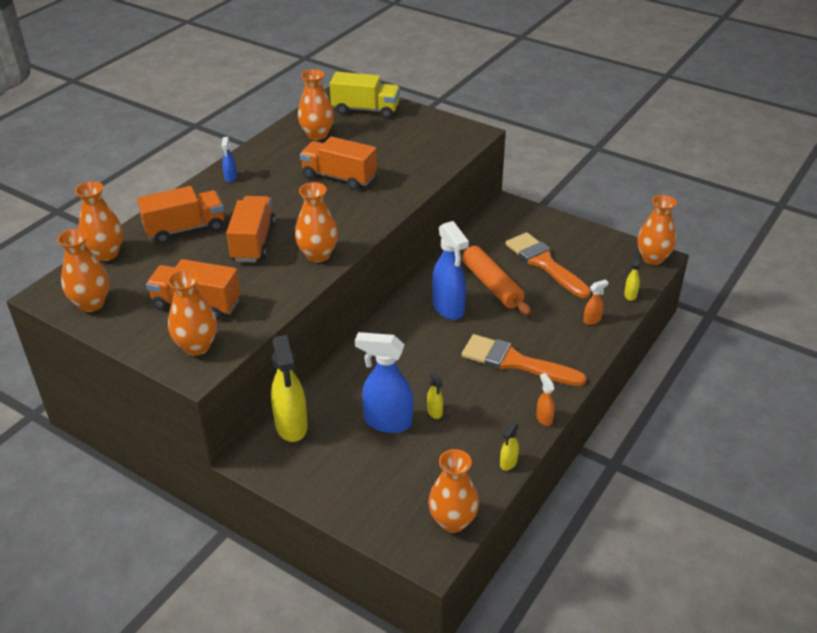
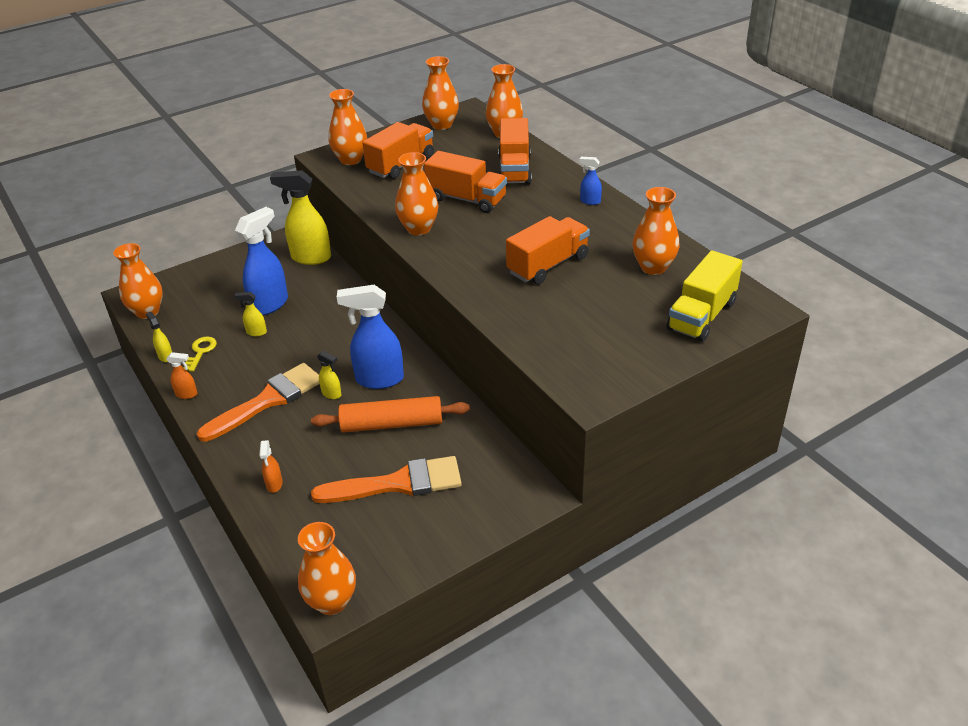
camera: 115 degrees right, 0 degrees up
(485, 439) = (201, 351): none -> yellow key
(630, 295) = (285, 540): yellow spray bottle -> yellow spray bottle (332, 394)

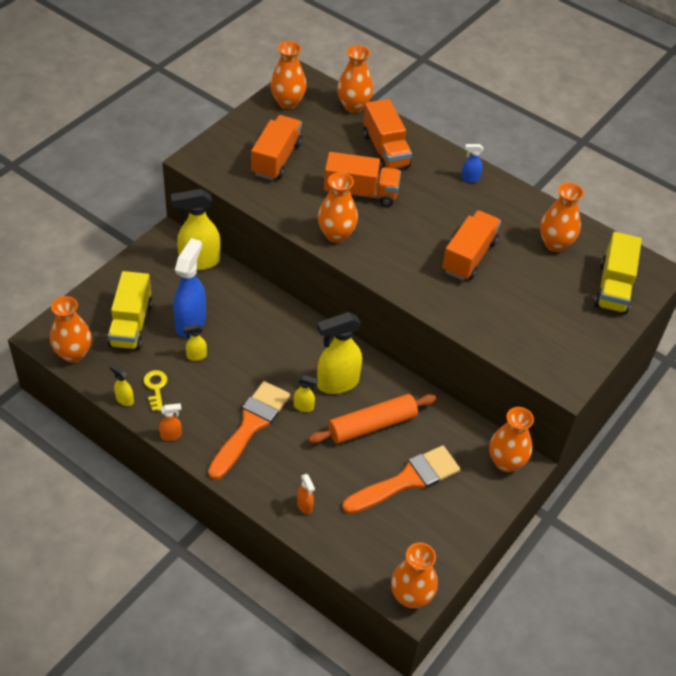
camera: 25 degrees left, 10 degrees up
(214, 297) = (131, 324): none -> yellow truck
(350, 160) = (224, 160): orange vase -> orange vase (506, 462)
(379, 379) = (337, 383): blue spray bottle -> yellow spray bottle

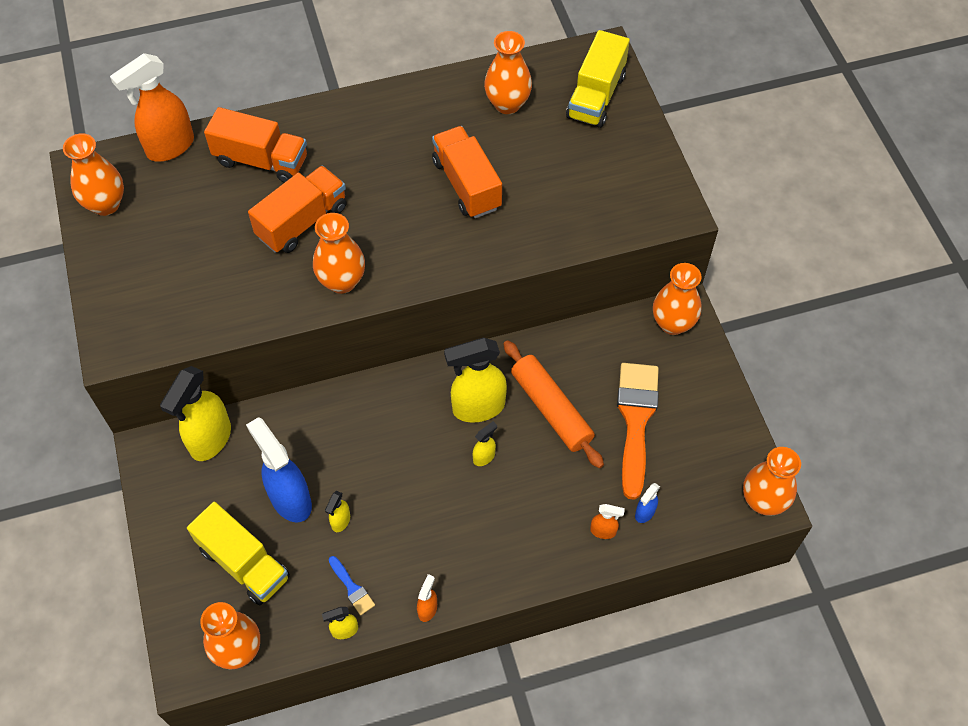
camera: 50 degrees left, 10 degrees up
(156, 387) = (352, 588): yellow key -> blue brush
(250, 425) = (471, 522): orange brush -> none
(276, 159) = (183, 269): orange truck -> none
(337, 383) = (477, 407): yellow spray bottle -> yellow spray bottle turned 60 degrees clockwise
(353, 106) = (170, 147): orange vase -> orange spray bottle
(372, 425) = (551, 409): orange rolling pin -> orange rolling pin turned 45 degrees counterclockwise
(470, 178) = (365, 114): blue spray bottle -> blue spray bottle (644, 513)
(613, 287) = (596, 96): yellow truck -> yellow truck turned 60 degrees clockwise

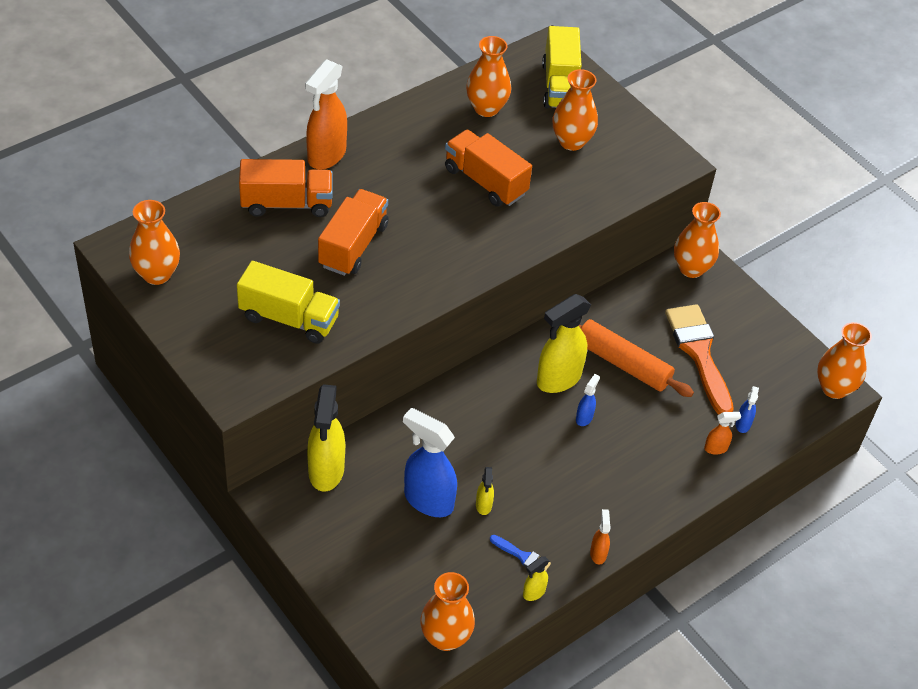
camera: 25 degrees left, 10 degrees down
(170, 147) = (192, 212): orange spray bottle -> orange spray bottle (326, 156)
(244, 563) = (413, 565): yellow truck -> yellow truck (289, 318)
(342, 281) = (416, 286): orange vase -> orange vase (571, 141)
(484, 457) = (584, 417): yellow spray bottle -> blue spray bottle

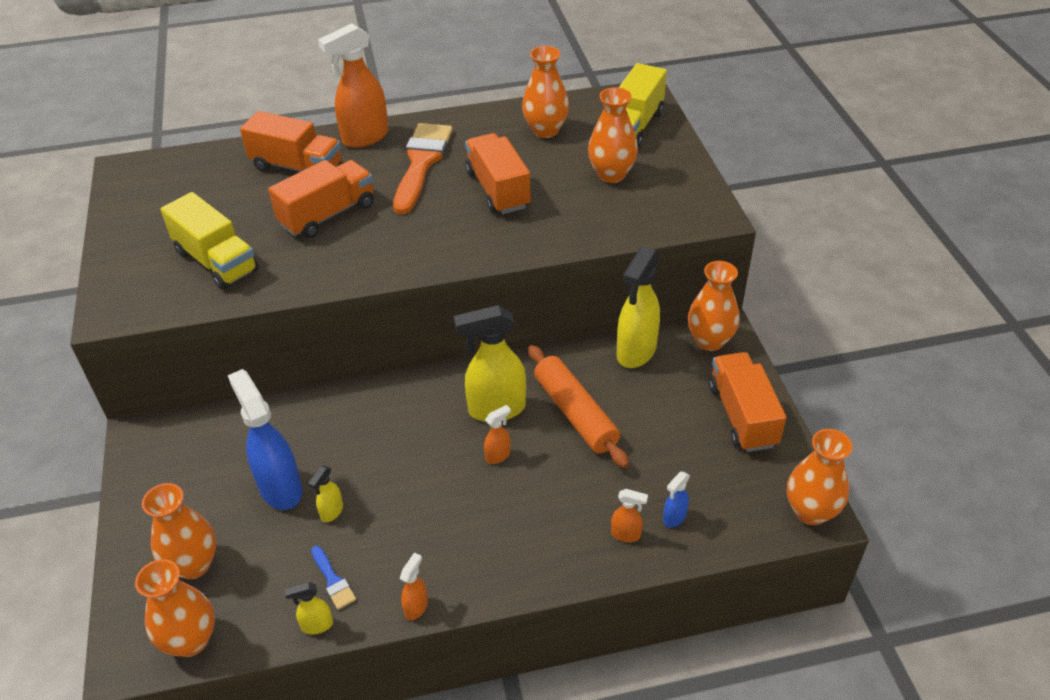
camera: 30 degrees right, 5 degrees down
(157, 274) = (137, 197): orange vase -> orange vase (193, 564)
(326, 471) = (207, 428): yellow spray bottle -> yellow spray bottle (636, 352)
(584, 417) = (498, 456): blue spray bottle -> orange spray bottle
(699, 353) = (667, 427): orange brush -> orange brush (421, 163)
(748, 326) = (742, 415): none -> orange truck

